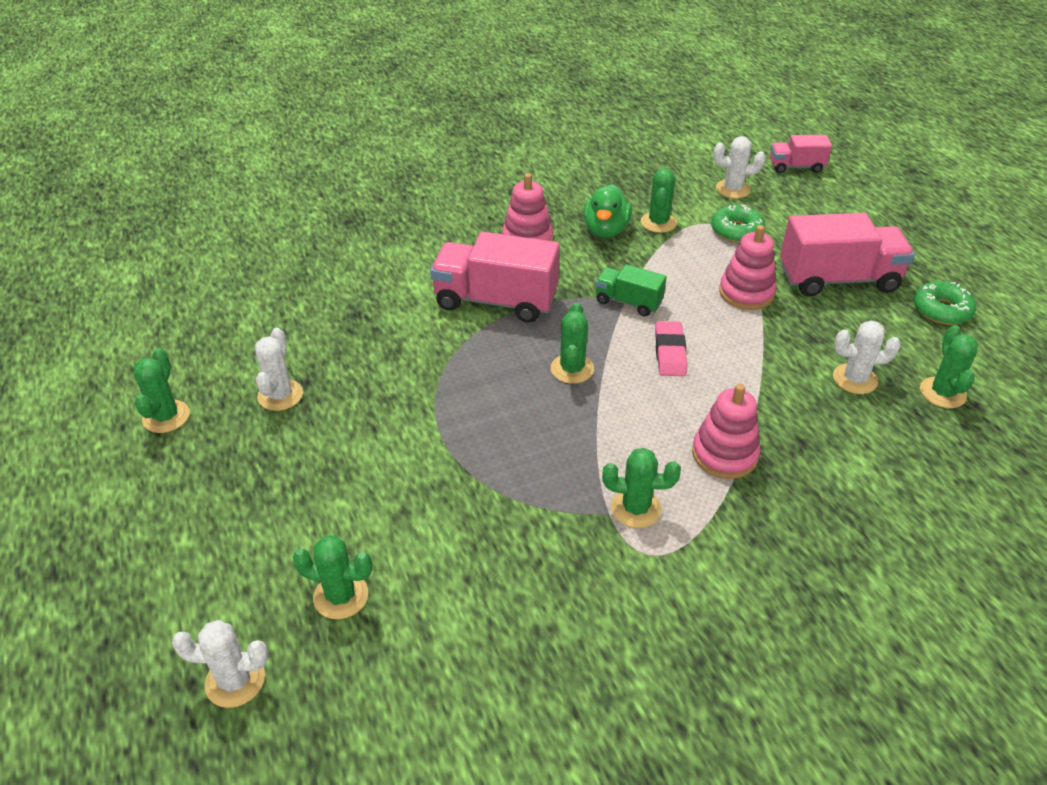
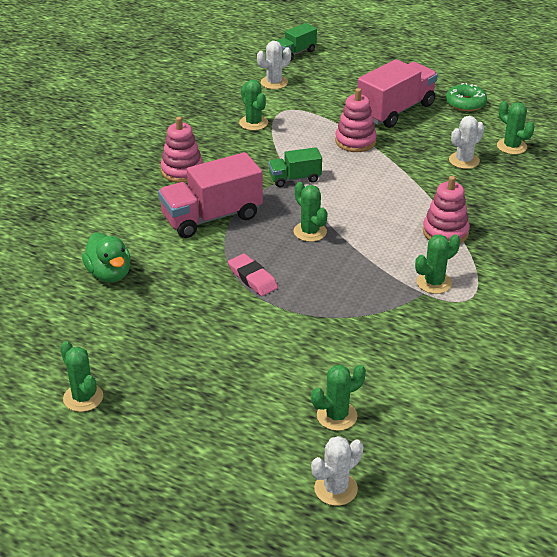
camera: 40 degrees left, 5 degrees down
(280, 395) = (146, 342): white cactus -> none
(606, 230) = (226, 142): green duck -> green duck (109, 274)
(670, 352) = (353, 195): pink eraser -> pink eraser (252, 278)
(736, 231) = (306, 107): green donut -> none
(796, 167) = (295, 53): pink truck -> green truck

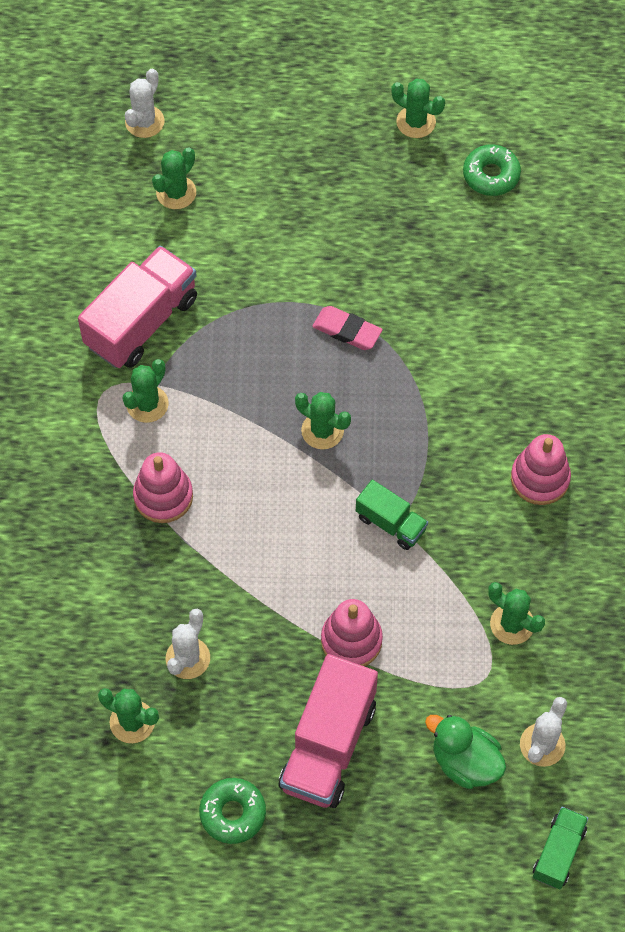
camera: 155 degrees right, 25 degrees up
(57, 337) = (491, 175): none -> green donut
(109, 274) = (502, 274): green duck -> green duck (465, 762)
(212, 217) = (450, 408): pink truck -> pink truck (141, 322)
(295, 178) = (391, 523): green truck -> green truck turned 75 degrees clockwise

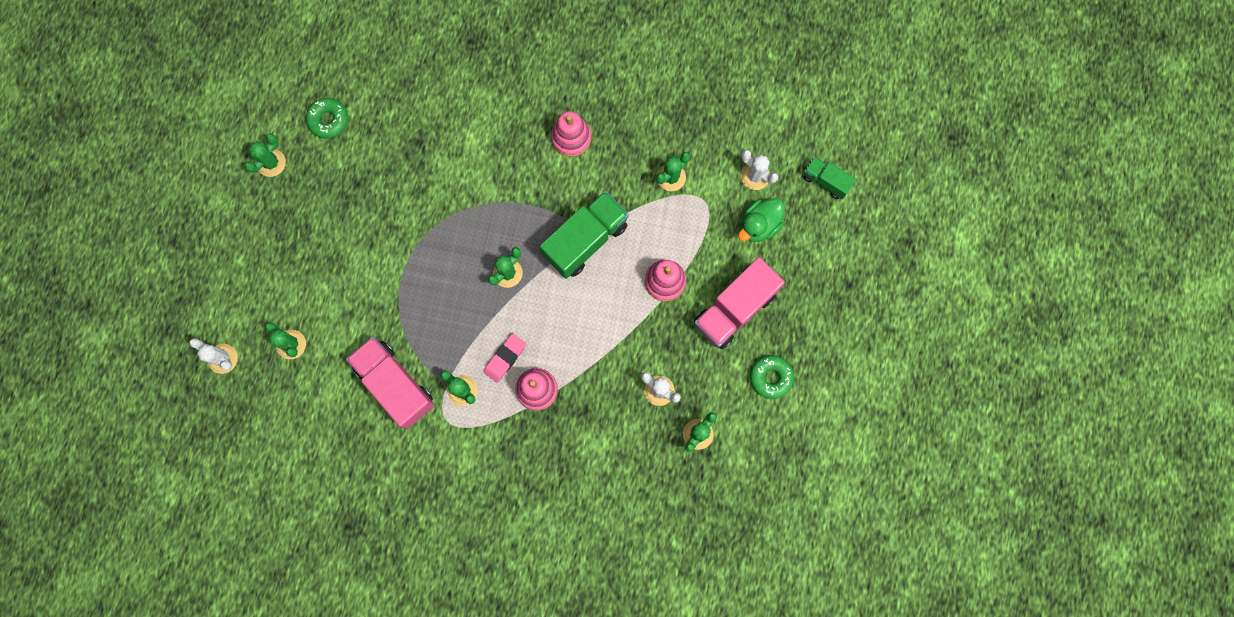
camera: 80 degrees left, 15 degrees up
(328, 746) = (735, 309): pink truck -> pink truck turned 105 degrees clockwise
(347, 330) = (433, 242): pink eraser -> pink eraser (505, 358)
(391, 523) = (585, 240): green truck -> green truck, size x1.83

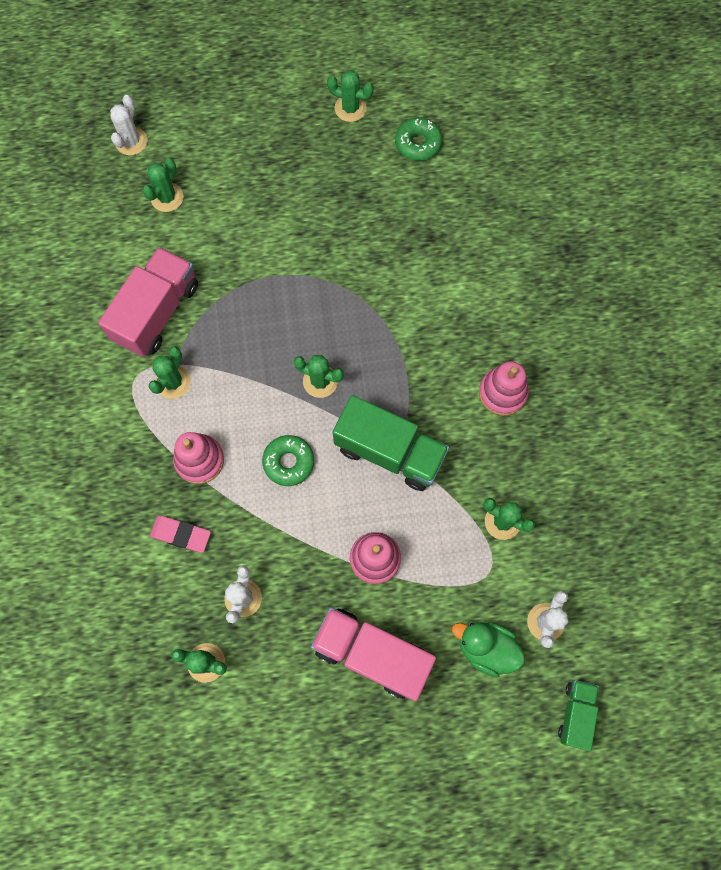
camera: 70 degrees right, 5 degrees down
(505, 358) = (223, 413): pink eraser -> pink eraser (181, 534)
(770, 377) = (303, 728): green donut -> green donut (288, 462)

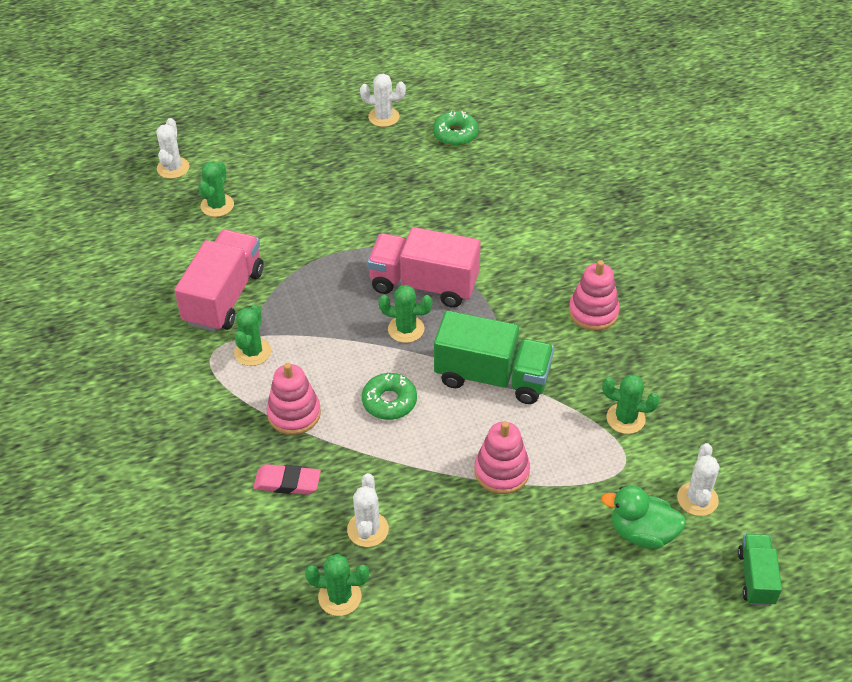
camera: 10 degrees left, 25 degrees down
(350, 108) = (383, 117): green cactus -> white cactus
(372, 654) = (521, 559): pink truck -> pink truck (424, 284)

